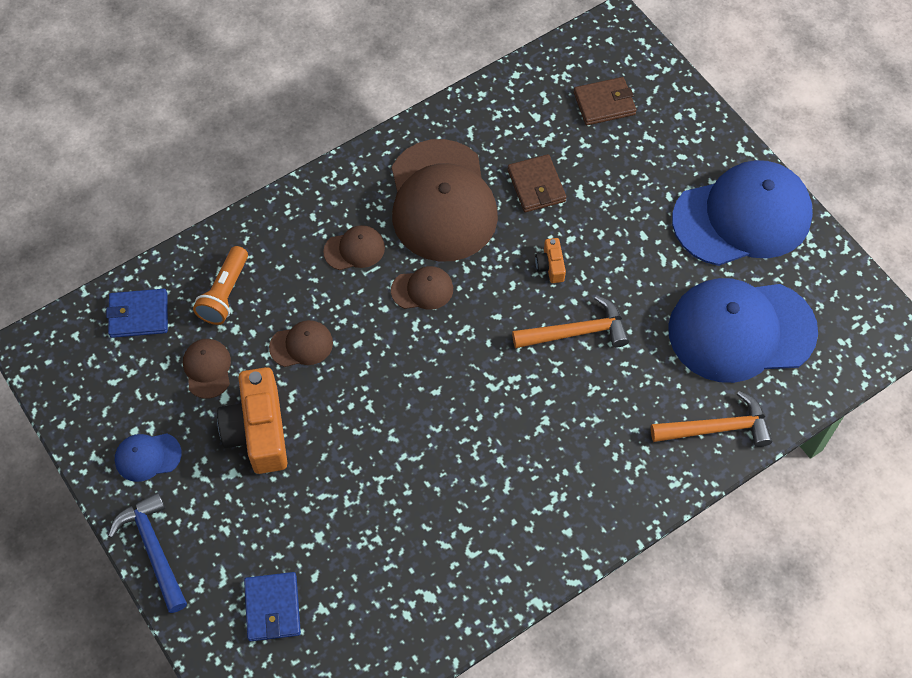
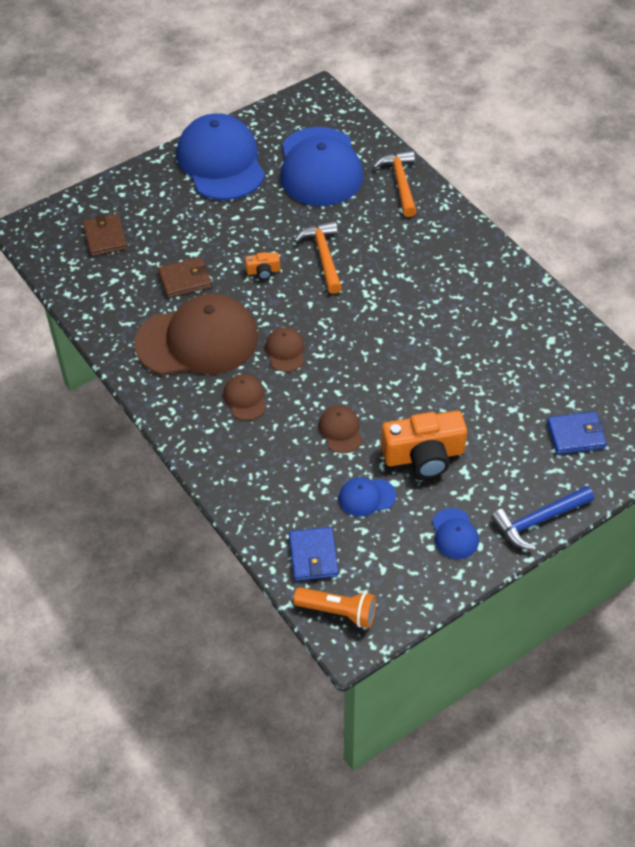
camera: 90 degrees left, 10 degrees down
(207, 369) = (366, 497): brown cap -> blue cap
(225, 293) = (290, 490): orange flashlight -> orange flashlight (338, 611)

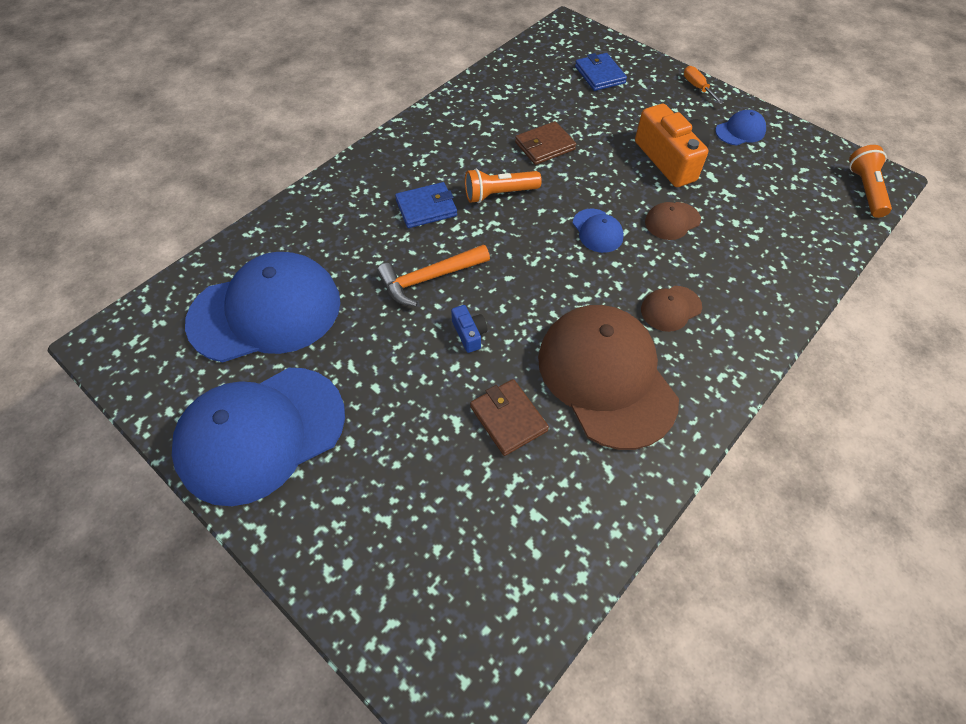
camera: 105 degrees left, 5 degrees up
(105, 237) = (450, 558): brown wallet -> brown wallet (545, 146)
(263, 271) = (469, 333): orange camera -> blue camera
(285, 351) = (588, 286): brown cap -> none
(313, 556) = (823, 216): blue wallet -> blue wallet (426, 208)
(366, 497) = (737, 190): blue cap -> blue cap (597, 231)
(400, 183) = (289, 228): orange hammer -> none
(407, 315) = (499, 194): none -> orange flashlight
(538, 521) = (697, 87): blue hammer -> orange screwdriver

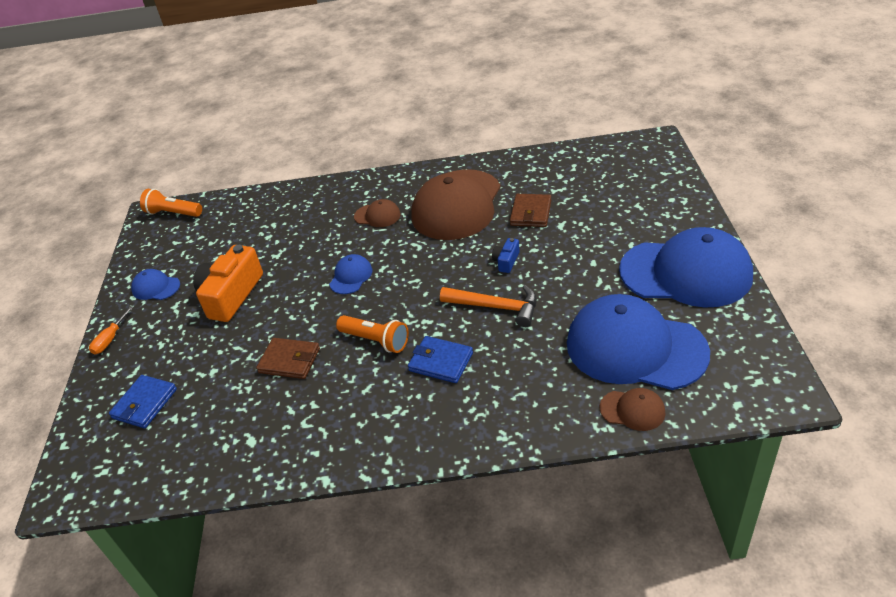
camera: 130 degrees left, 15 degrees down
(672, 221) = (299, 257): brown cap -> brown cap (632, 410)
(865, 190) = (173, 213): orange flashlight -> orange flashlight turned 60 degrees clockwise

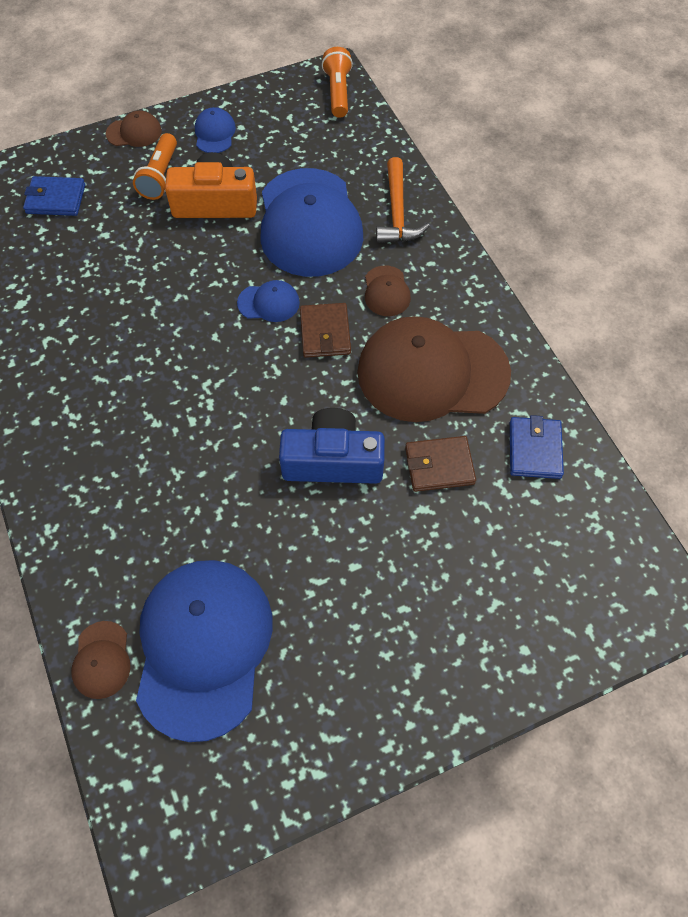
camera: 65 degrees right, 20 degrees up
(110, 339) = (134, 132): orange screwdriver -> brown cap
(289, 360) = (128, 294): brown wallet -> brown wallet (325, 333)
(376, 340) = (170, 363): orange flashlight -> orange flashlight (160, 176)
(441, 362) = (147, 437): blue wallet -> blue wallet (534, 450)
(496, 307) = (246, 471): orange hammer -> orange hammer (397, 212)
(506, 261) = (332, 461): blue camera -> blue camera, size x2.18
(686, 273) = (359, 692): blue cap -> blue cap (309, 223)

